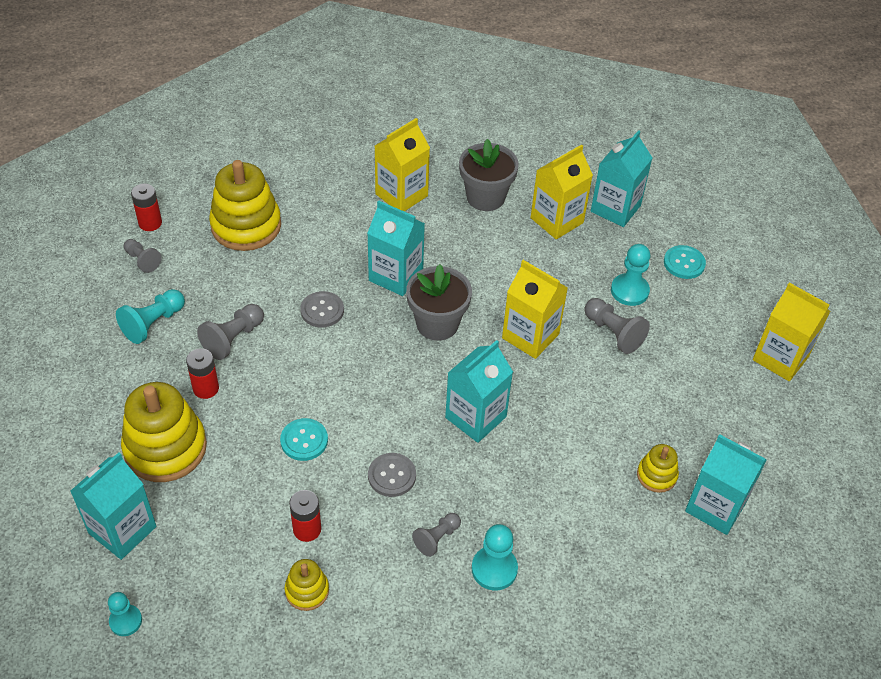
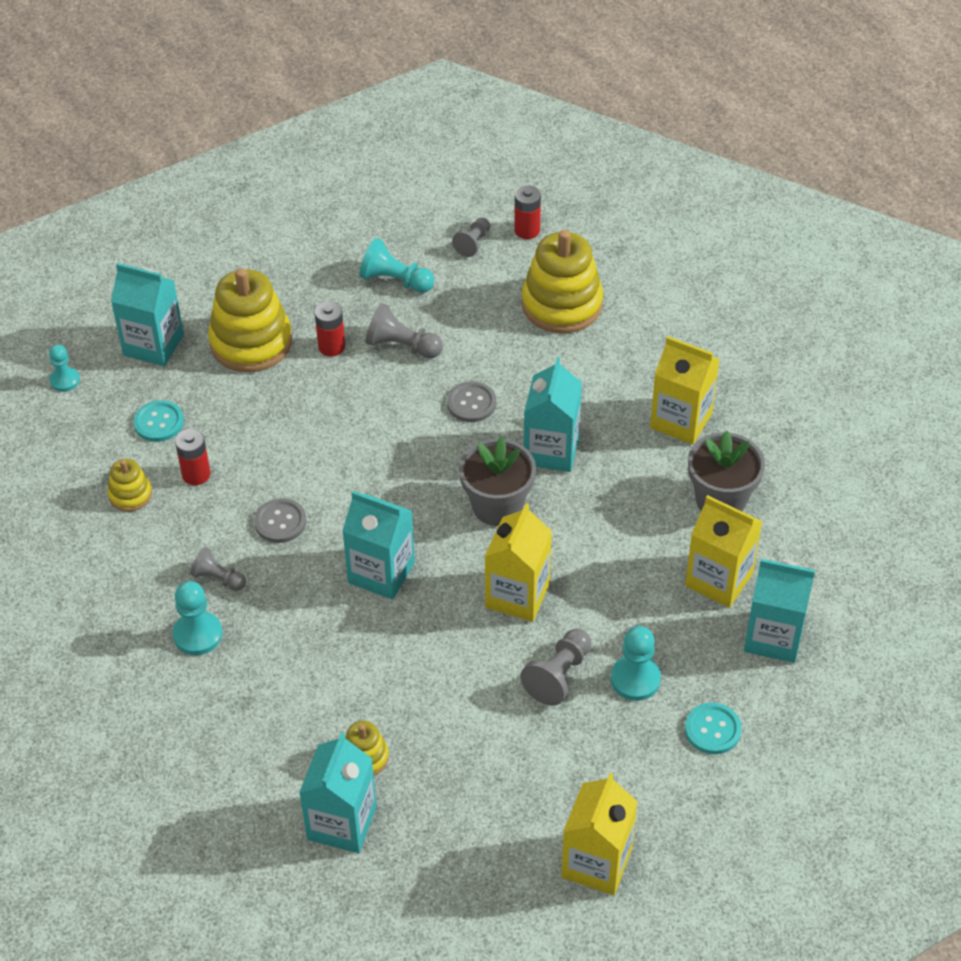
camera: 75 degrees right, 0 degrees up
(304, 440) = (297, 440): turquoise button -> turquoise button (159, 422)

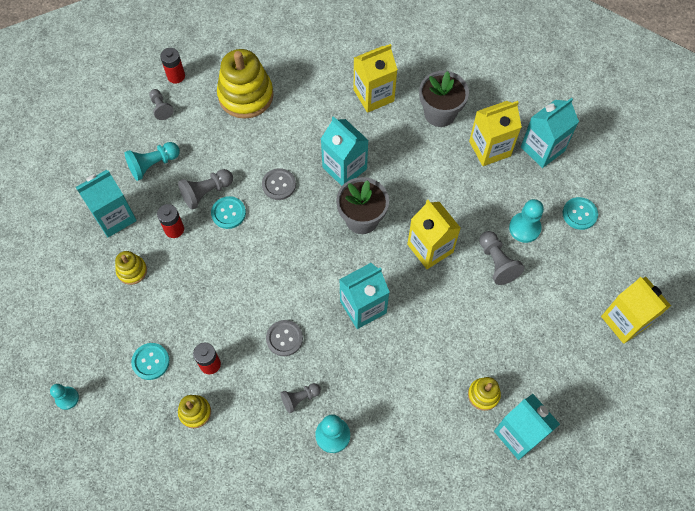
camera: 55 degrees left, 15 degrees up
(153, 345) = (84, 327): turquoise carton -> turquoise carton (114, 217)
(251, 342) = (132, 271): yellow stacking toy -> yellow stacking toy, size x0.49
(393, 380) = (228, 213): none -> turquoise button

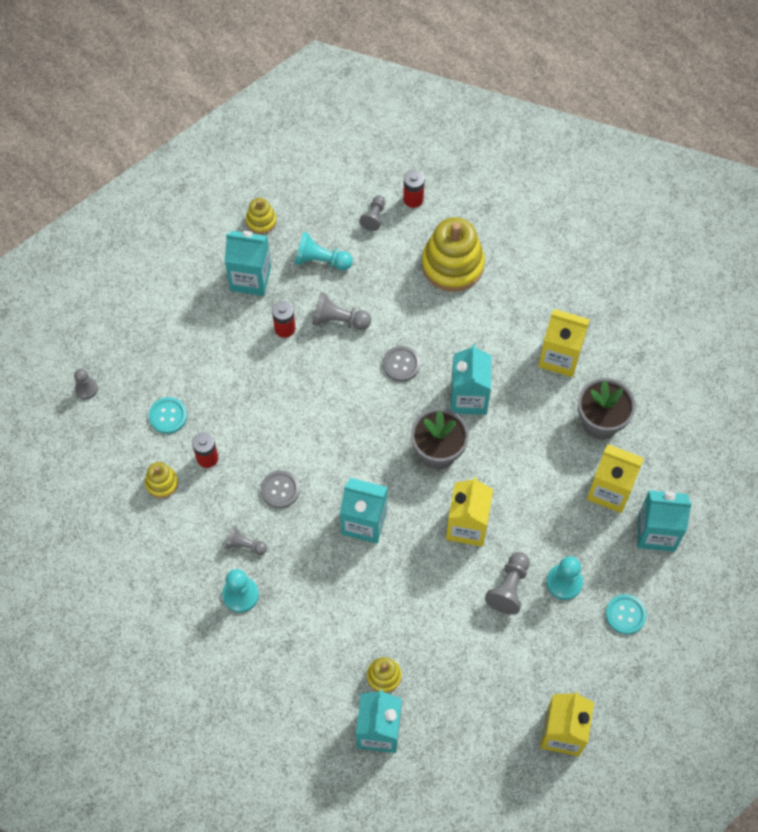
camera: 45 degrees right, 0 degrees up
(67, 398) = (86, 388): turquoise pawn -> grey pawn
(132, 271) = (222, 333): yellow stacking toy -> yellow stacking toy (261, 221)
(228, 213) = (338, 352): turquoise button -> none

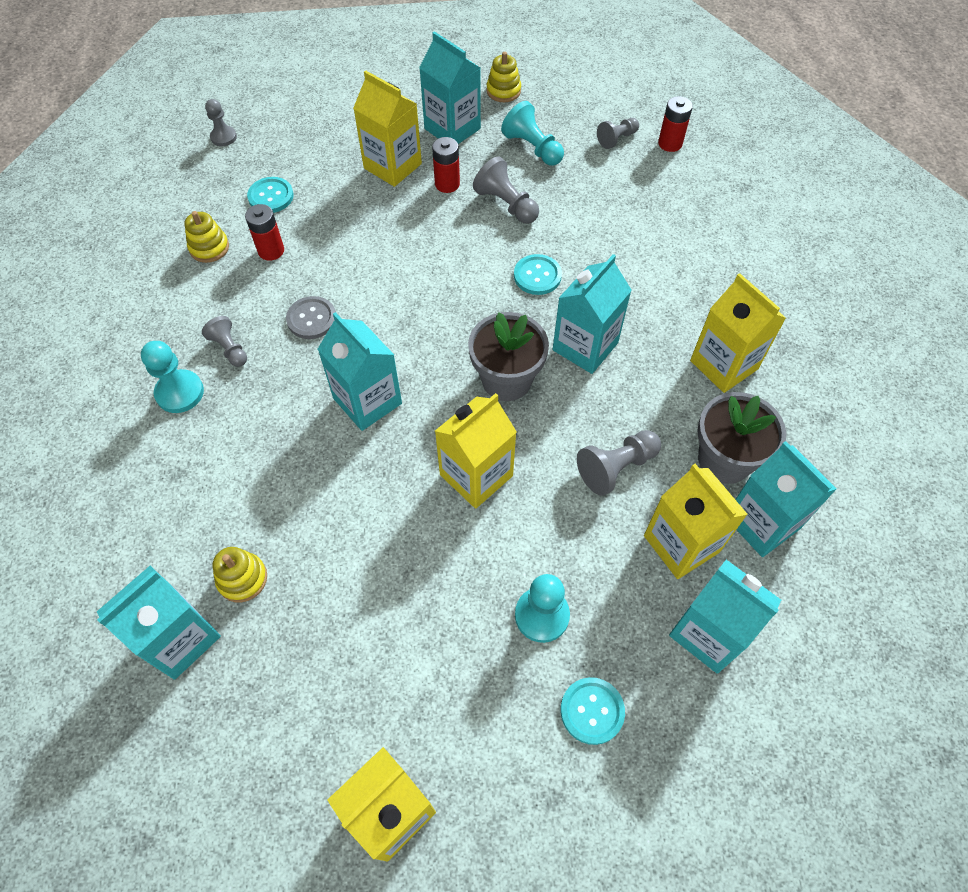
camera: 35 degrees right, 5 degrees down
(234, 337) = (392, 166): none -> yellow carton
(401, 364) = (537, 276): grey button -> turquoise button
(452, 264) = (666, 217): yellow stacking toy -> none
(509, 588) = (469, 576): grey pawn -> grey pawn (616, 467)
(644, 448) = (762, 522): none -> turquoise carton

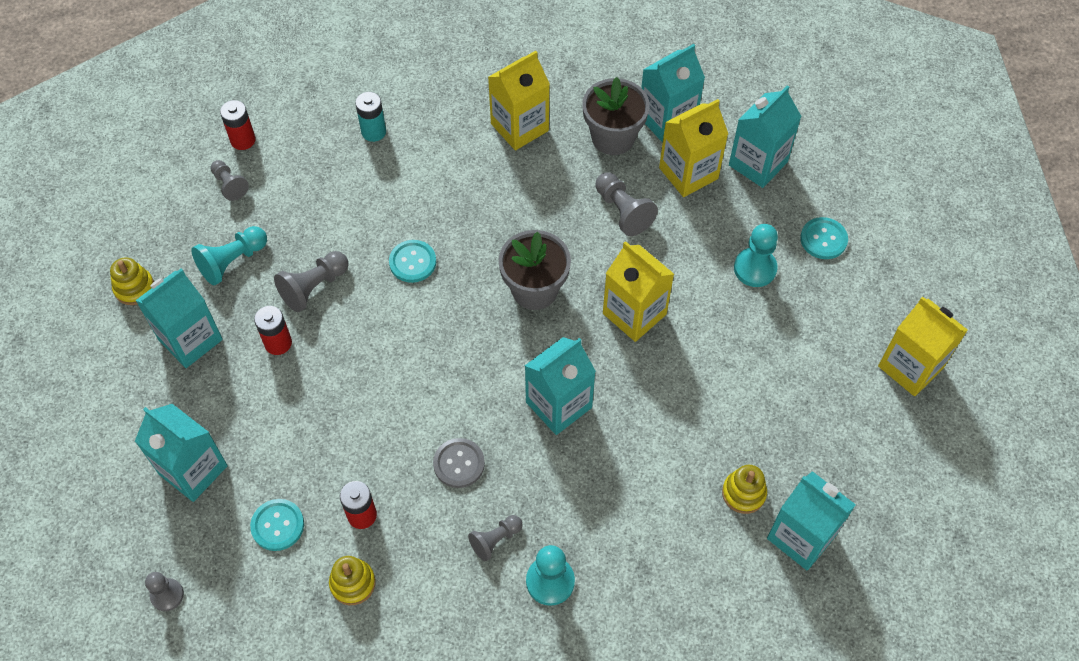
camera: 90 degrees left, 0 degrees up
(392, 166) = (243, 398): yellow carton -> none
(585, 346) = (498, 227): turquoise carton -> turquoise carton (193, 470)
(696, 238) = (373, 132): none -> turquoise battery

